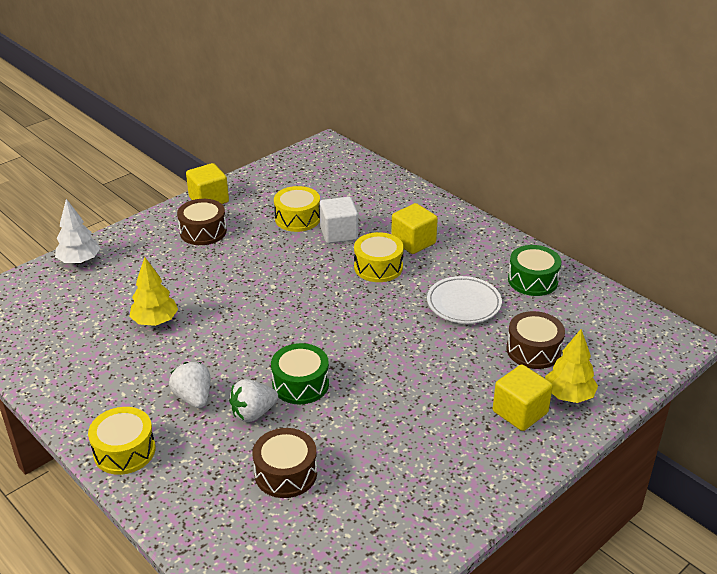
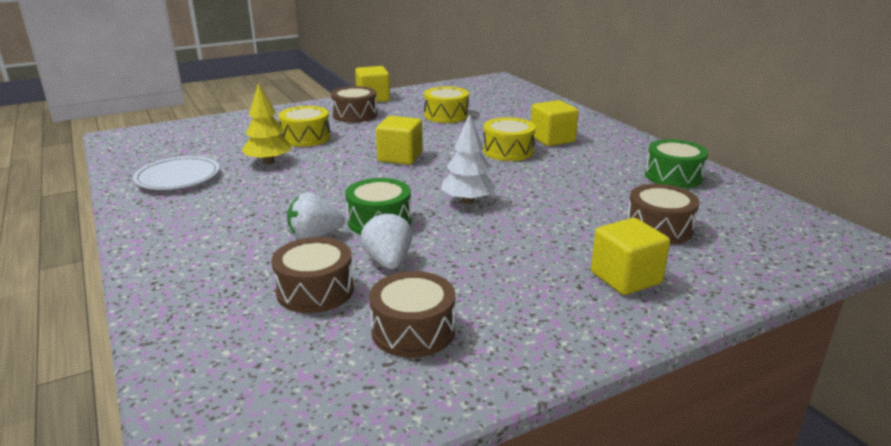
camera: 15 degrees right, 10 degrees down
(79, 261) = (234, 121): white tree -> white tree (468, 201)
(124, 451) = (161, 246): yellow drum -> yellow drum (306, 138)
(193, 398) = (262, 217): white strawberry -> white strawberry (388, 262)
(280, 293) = (400, 157): none -> yellow cube
(339, 233) = (480, 127): white cube -> none
(380, 497) = (413, 330): none -> brown drum
(463, 304) = (588, 184): white plate -> white plate (178, 178)
(568, 395) = (694, 272): yellow tree -> none

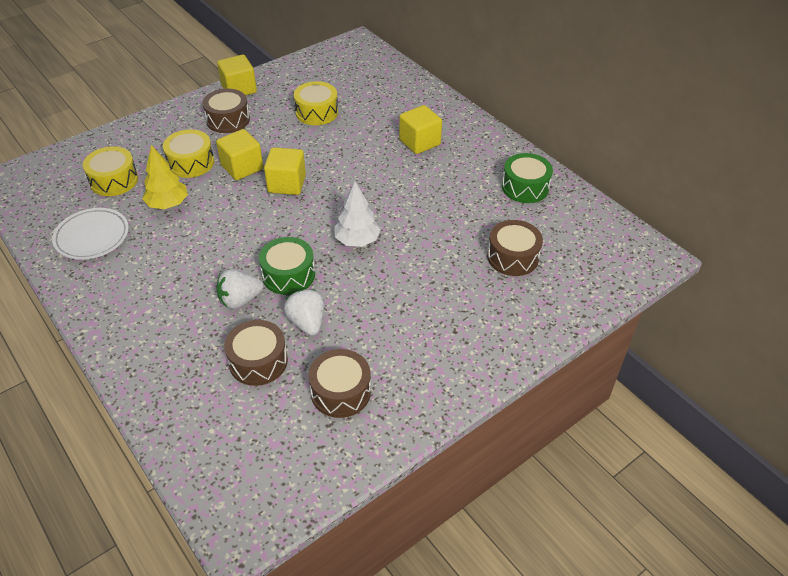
camera: 10 degrees left, 20 degrees up
(508, 151) = (382, 165): yellow drum -> yellow drum (114, 180)
(625, 278) = (488, 318): yellow cube -> yellow cube (242, 167)

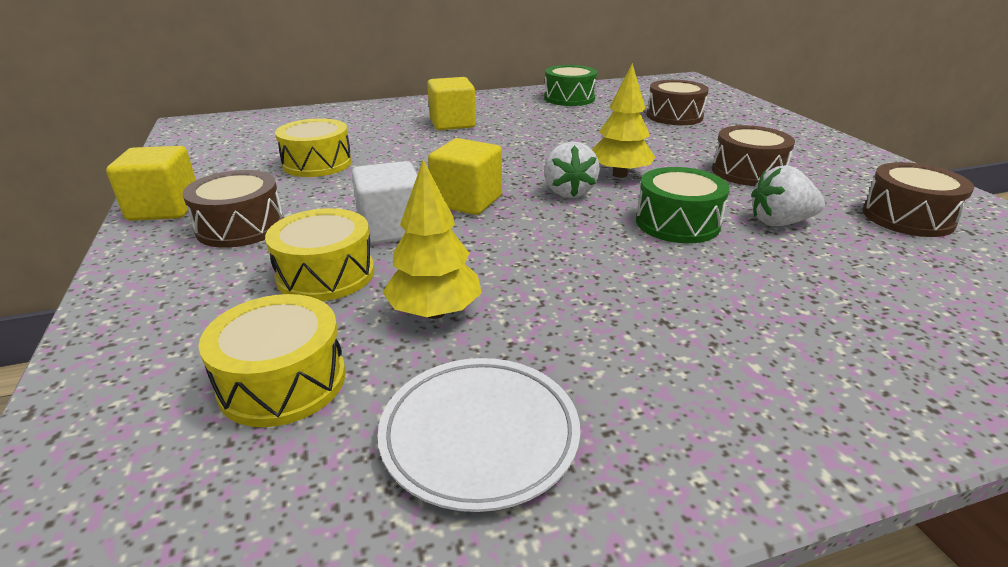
camera: 70 degrees left, 15 degrees down
(240, 300) = (730, 266): white strawberry -> white strawberry (568, 192)
(242, 167) = (391, 229): yellow cube -> white cube
(258, 361) = (868, 266): brown drum -> brown drum (747, 172)
(357, 240) = (619, 174): white tree -> yellow tree

